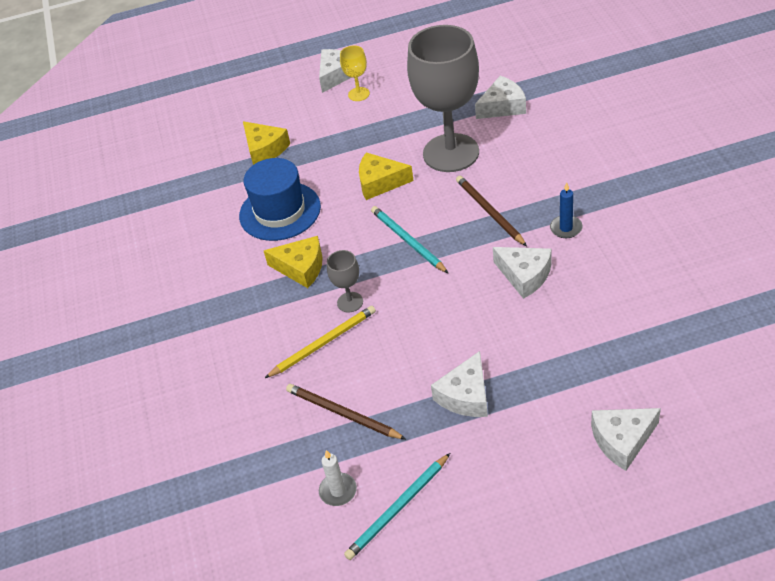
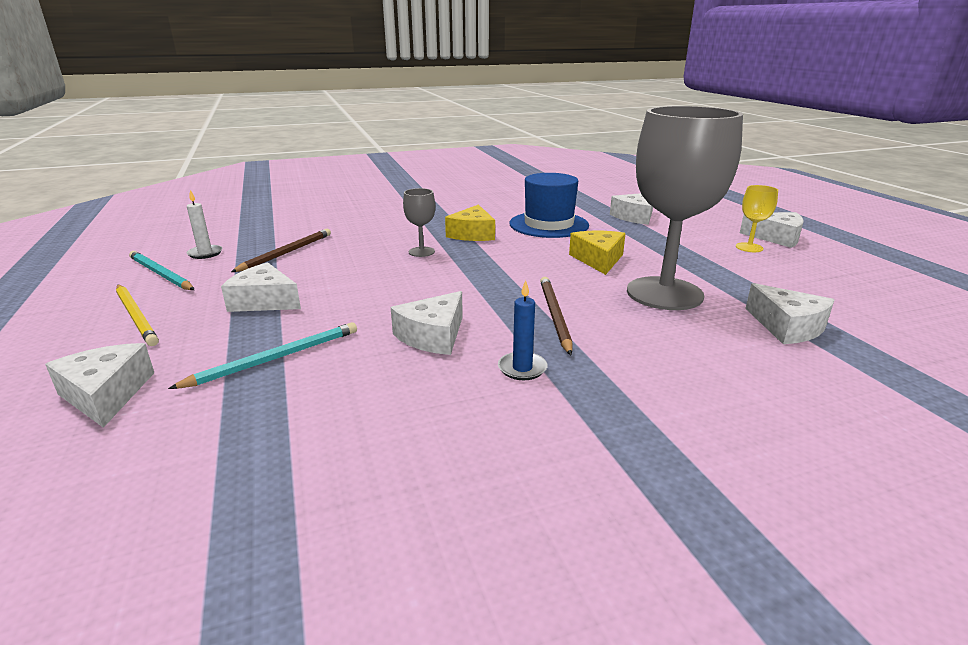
camera: 80 degrees right, 20 degrees down
(264, 149) = (635, 217): yellow cheese -> white cheese
(323, 343) = (374, 244): yellow pencil -> yellow pencil (136, 316)
(408, 241) = (504, 273): turquoise pencil -> turquoise pencil (276, 358)
(489, 212) = (554, 315): brown pencil -> brown pencil turned 60 degrees counterclockwise

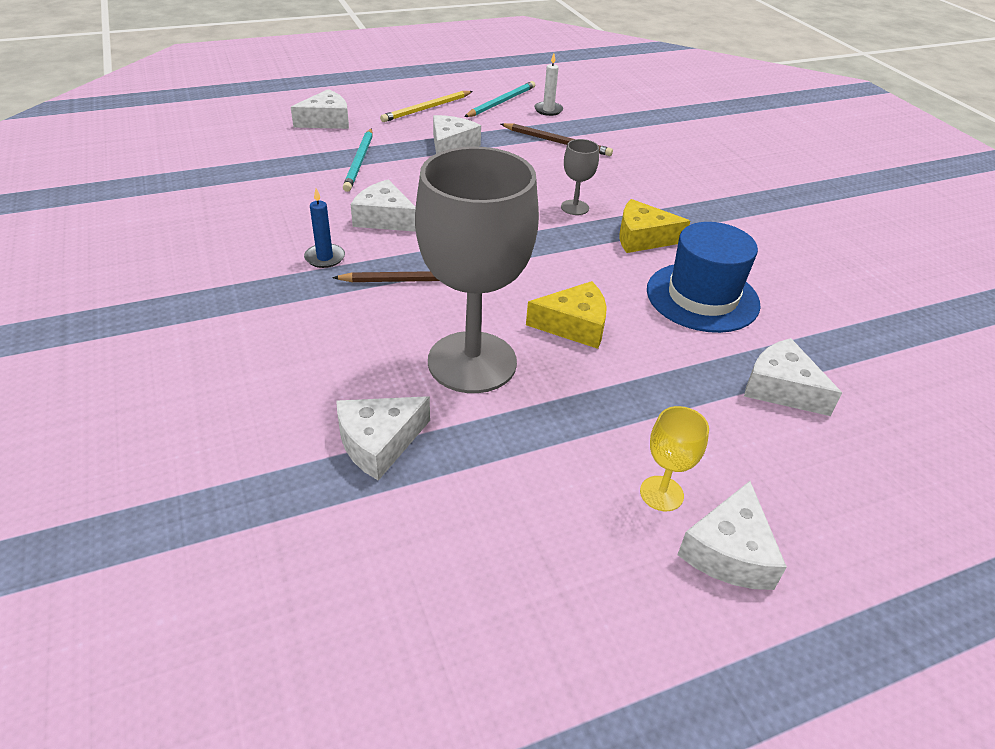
camera: 85 degrees right, 15 degrees up
(276, 358) = (359, 162): turquoise pencil -> turquoise pencil turned 45 degrees clockwise

